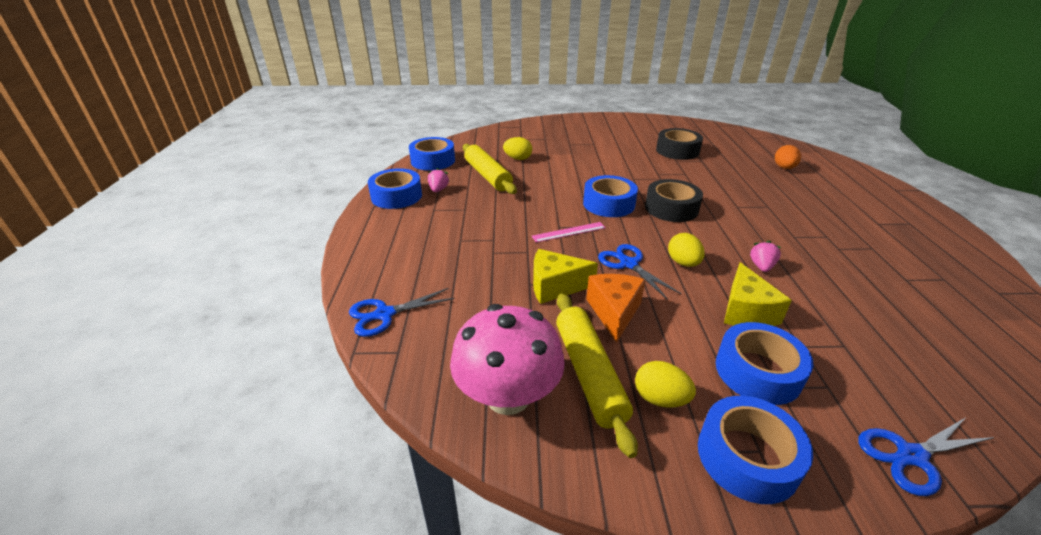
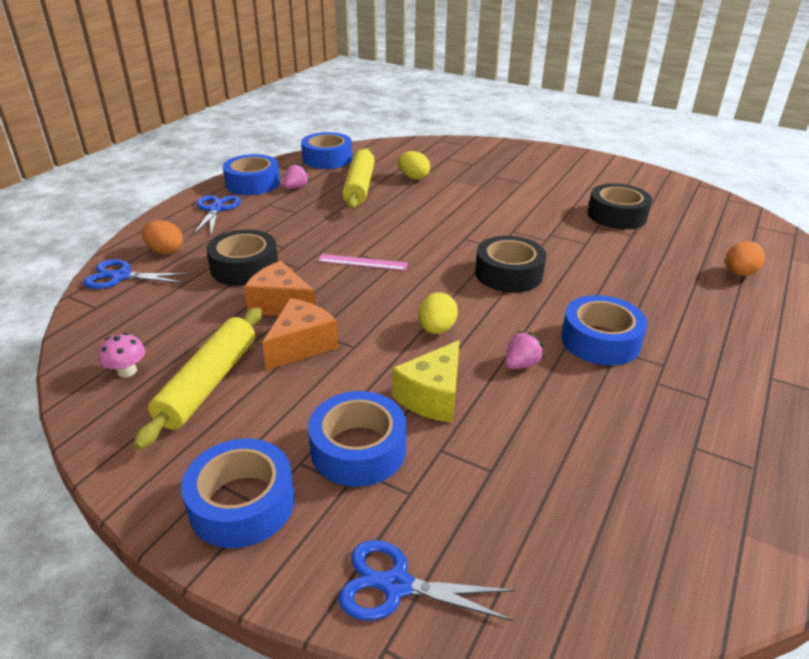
camera: 30 degrees right, 0 degrees up
(396, 277) = (165, 251): none -> orange egg
(485, 267) = (244, 267): none -> black tape
(508, 396) = (127, 371): pink mushroom -> pink mushroom, size x0.42
(555, 286) = (281, 305): yellow cheese -> orange cheese
(609, 204) = (444, 248): blue tape -> blue tape (600, 340)
(629, 264) = (378, 311): blue scissors -> blue scissors (216, 209)
(660, 399) = (237, 427): yellow egg -> none

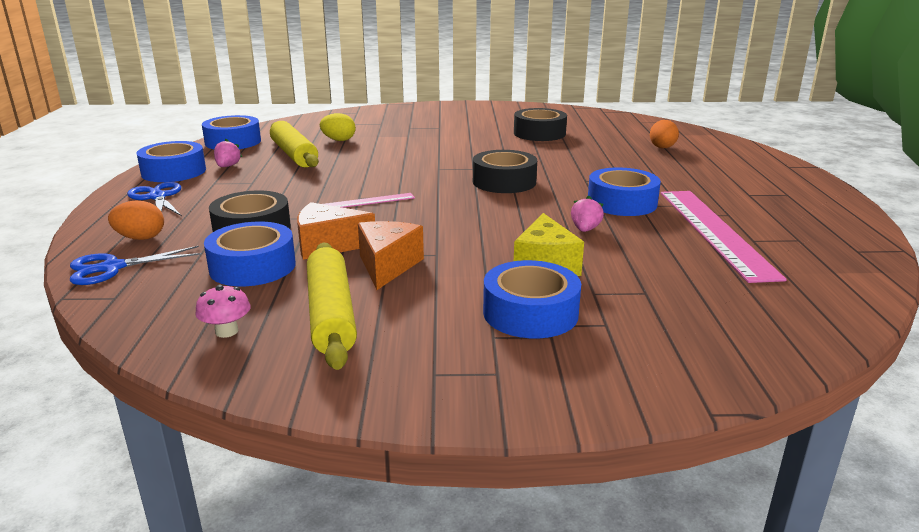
camera: 30 degrees left, 10 degrees down
(242, 503) = (479, 377): blue tape -> blue tape (252, 266)
(396, 585) = (670, 377): blue scissors -> none
(436, 329) = (492, 226): yellow egg -> none
(661, 417) = (714, 231): none -> pink ruler

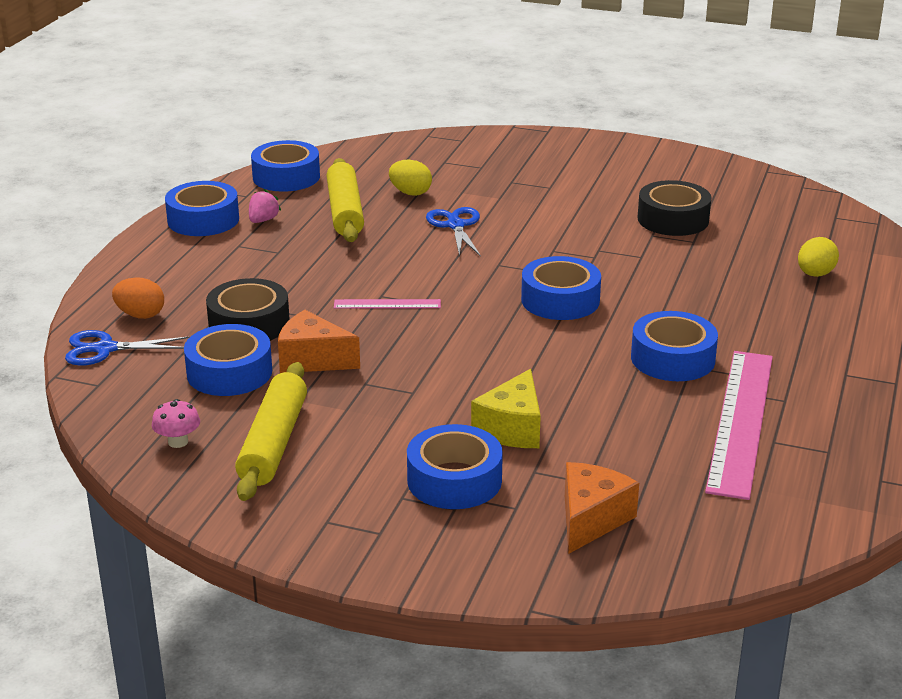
camera: 20 degrees right, 5 degrees up
(157, 197) = (174, 258): blue scissors -> blue scissors (455, 225)
(387, 266) = (355, 397): orange cheese -> orange cheese (591, 519)
(504, 182) = (560, 300): black tape -> blue tape
(585, 229) = (595, 390): pink strawberry -> none
(662, 148) = (815, 274): orange egg -> yellow egg

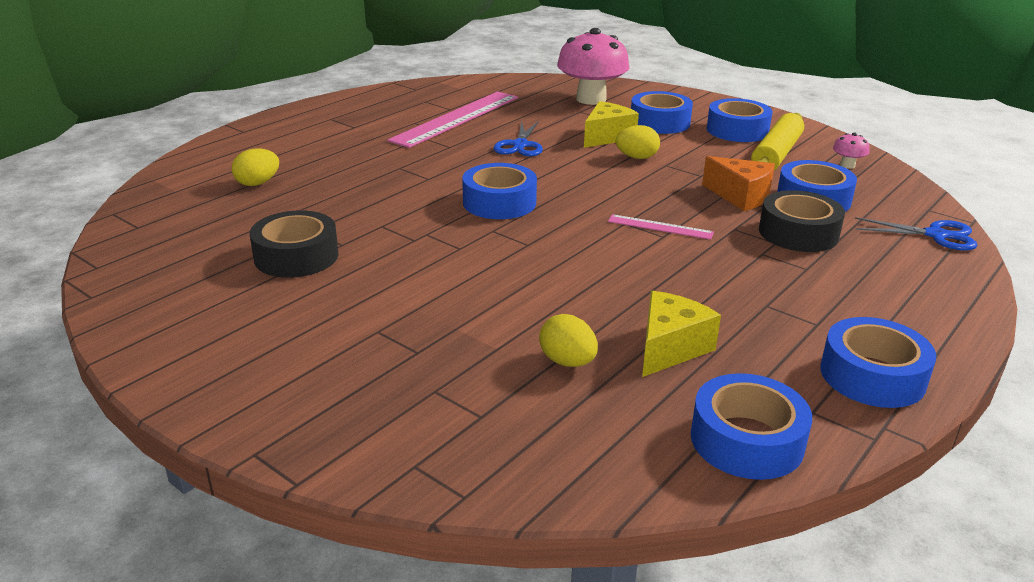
camera: 160 degrees left, 0 degrees up
(140, 315) = (913, 260): orange egg -> none
(263, 220) = (785, 357): pink strawberry -> none
(345, 211) = (670, 348): yellow rolling pin -> yellow cheese
(453, 396) = (636, 157): none -> yellow egg
(455, 225) = (540, 297): blue scissors -> blue scissors (520, 145)
(591, 519) = (591, 99): orange cheese -> pink mushroom
(672, 358) = (457, 152): blue tape -> blue tape (737, 130)

